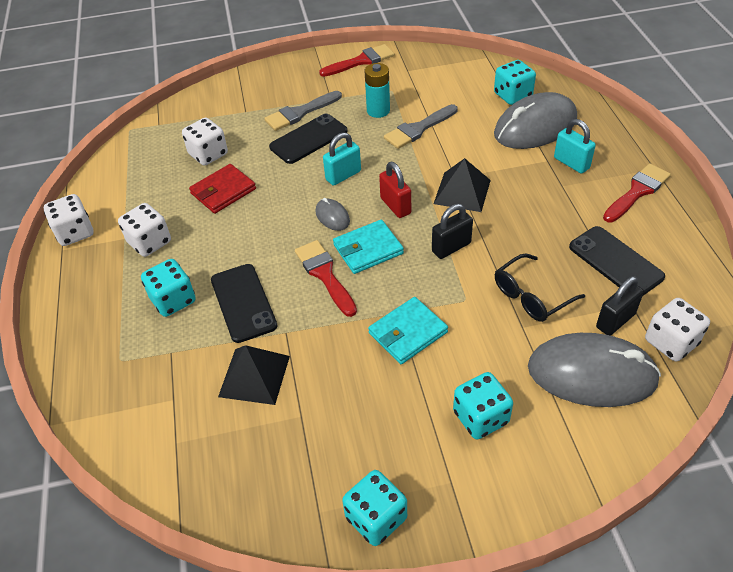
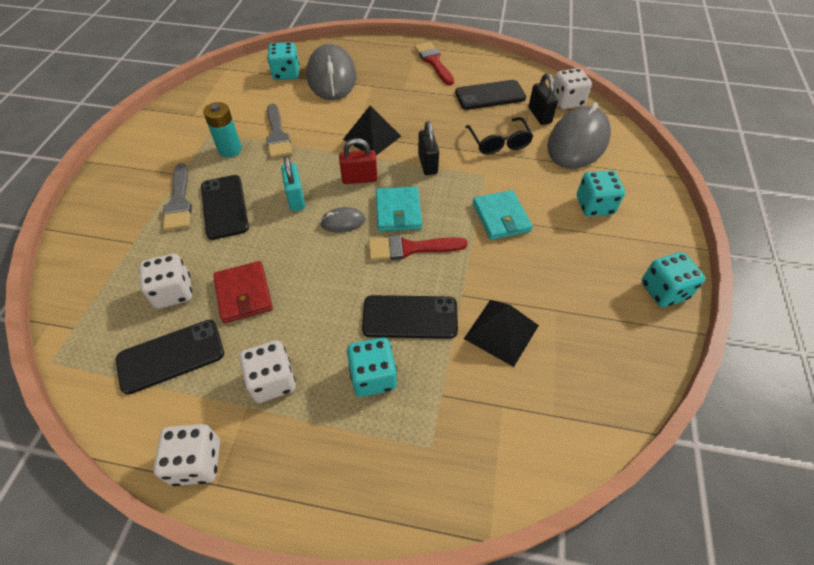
camera: 70 degrees left, 5 degrees up
(152, 180) = (171, 356): none -> black phone
(361, 61) = (147, 137): red brush -> none
(571, 163) = (384, 76): turquoise padlock -> none

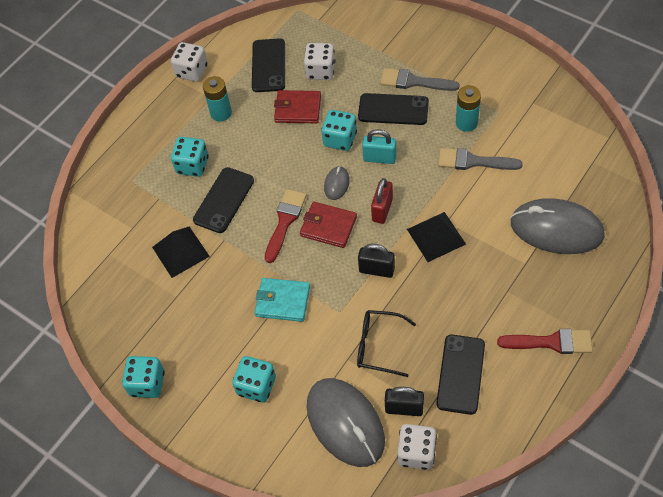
camera: 120 degrees right, 5 degrees up
(272, 381) = (221, 113): white dice -> turquoise battery
(286, 74) = (578, 189): turquoise dice -> turquoise dice (340, 139)
(398, 211) = (328, 226): turquoise wallet -> red wallet

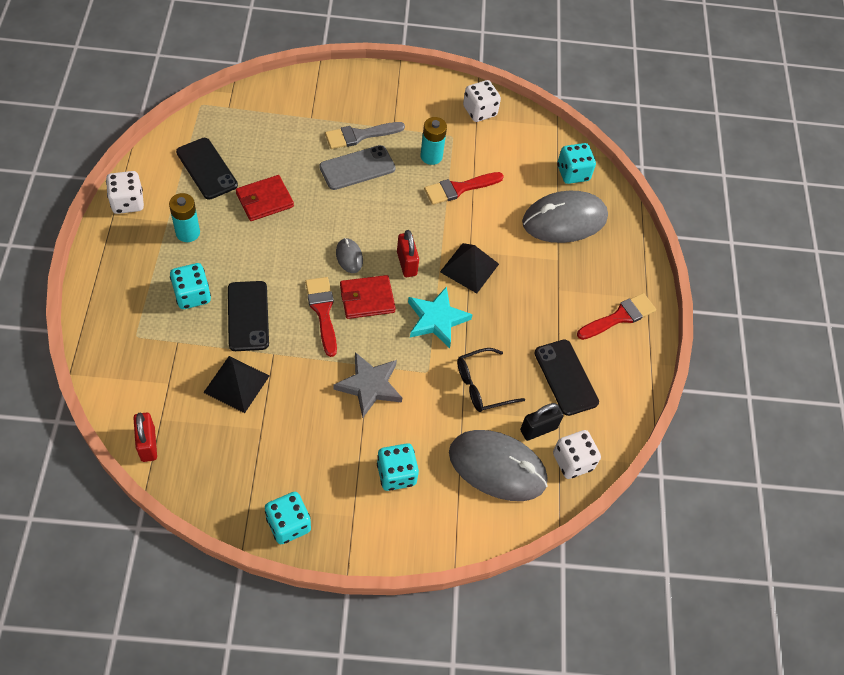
camera: 45 degrees left, 0 degrees up
(88, 269) = (148, 444): none -> red padlock
(283, 301) = (369, 386): turquoise wallet -> grey star
(320, 71) = (263, 156): white dice -> white dice (479, 111)
(340, 139) = (325, 214): turquoise dice -> turquoise dice (573, 173)
(376, 270) = (437, 319): black padlock -> turquoise star
(379, 158) = (373, 217): turquoise padlock -> none
(393, 109) = (357, 168): black phone -> grey phone
(473, 161) = (459, 188): grey brush -> red brush

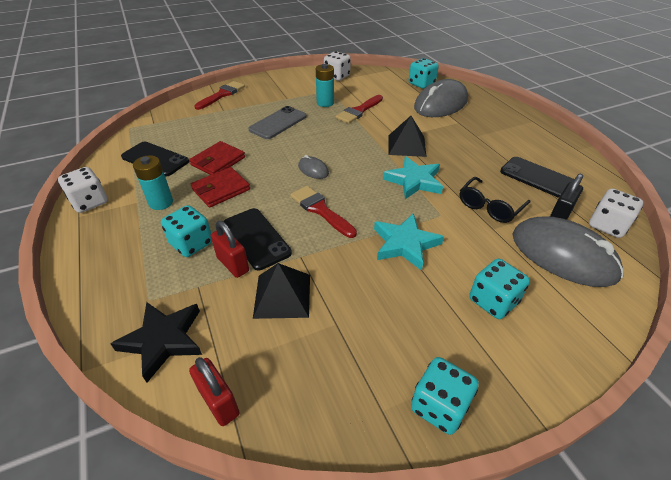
camera: 20 degrees left, 15 degrees down
(132, 377) = (163, 340): none -> black star
(360, 135) = (266, 108): grey brush -> none
(367, 299) = (349, 189): red wallet -> red wallet (221, 189)
(369, 386) = (405, 244): grey star -> turquoise star
(406, 263) = (360, 158): red padlock -> red padlock (233, 264)
(497, 467) = (563, 255): grey mouse -> grey mouse turned 45 degrees clockwise
(619, 317) = (529, 135): red brush -> red brush (222, 95)

